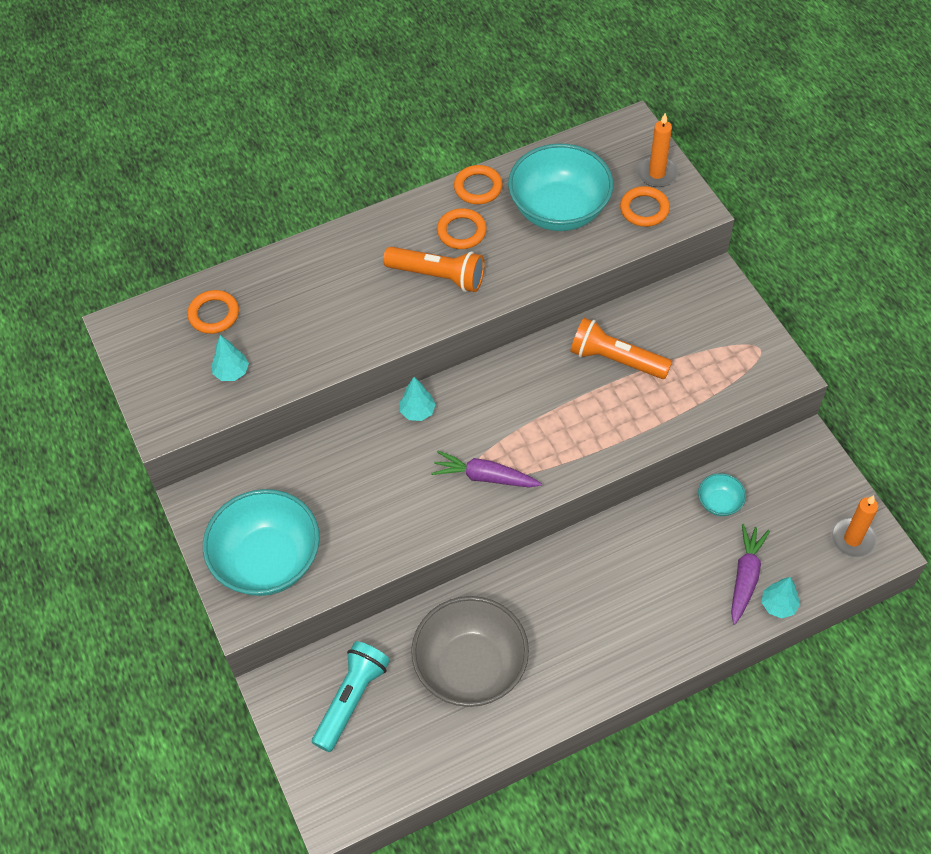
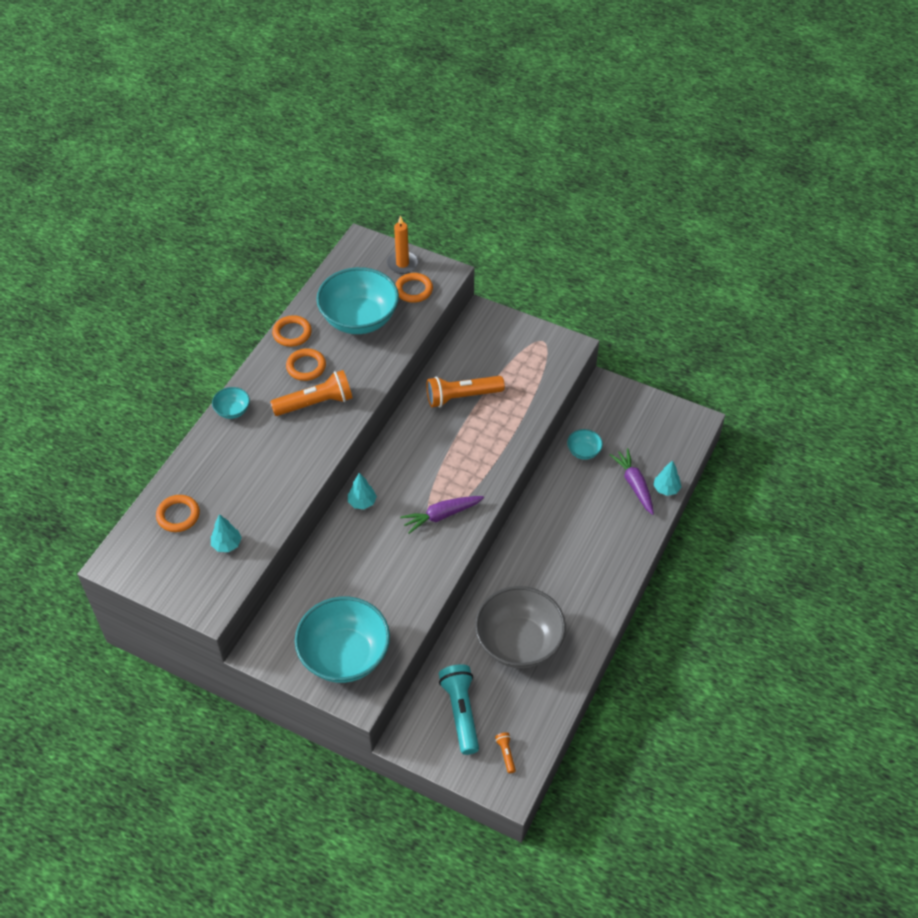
camera: 40 degrees left, 5 degrees down
(352, 236) = (232, 410): none -> turquoise bowl
(358, 776) = (506, 754): none -> orange flashlight
(852, 539) = (675, 426): orange candle -> none

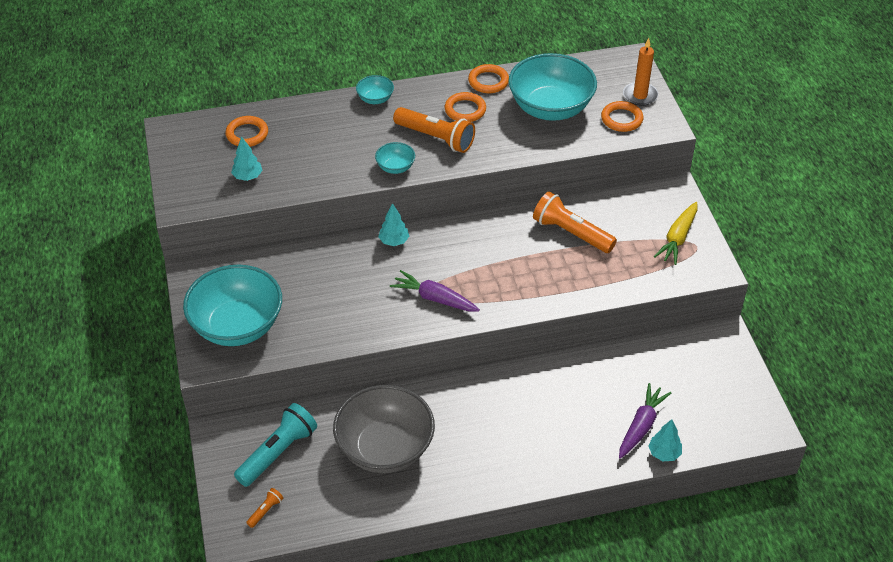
camera: 50 degrees right, 5 degrees down
(525, 345) = (677, 238): none -> yellow carrot
(583, 451) = (635, 365): turquoise bowl -> turquoise bowl (395, 167)

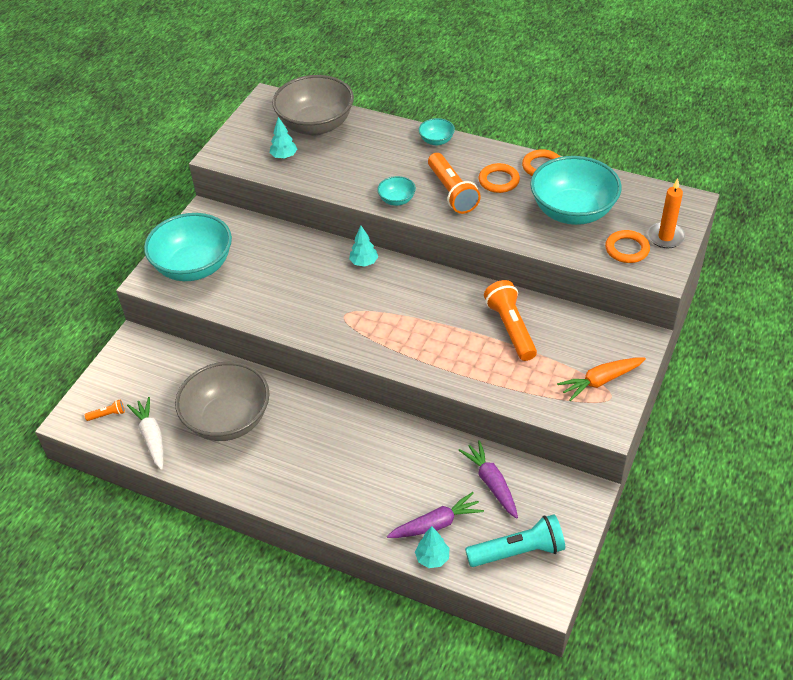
camera: 40 degrees right, 0 degrees up
(247, 134) = (316, 125): orange ring -> grey bowl
(278, 452) = (156, 379): turquoise flashlight -> turquoise flashlight (518, 551)
(330, 504) = (152, 437): none -> white carrot
(434, 298) = (349, 322): purple carrot -> purple carrot (491, 483)
(677, 238) = (600, 381): yellow carrot -> orange carrot

